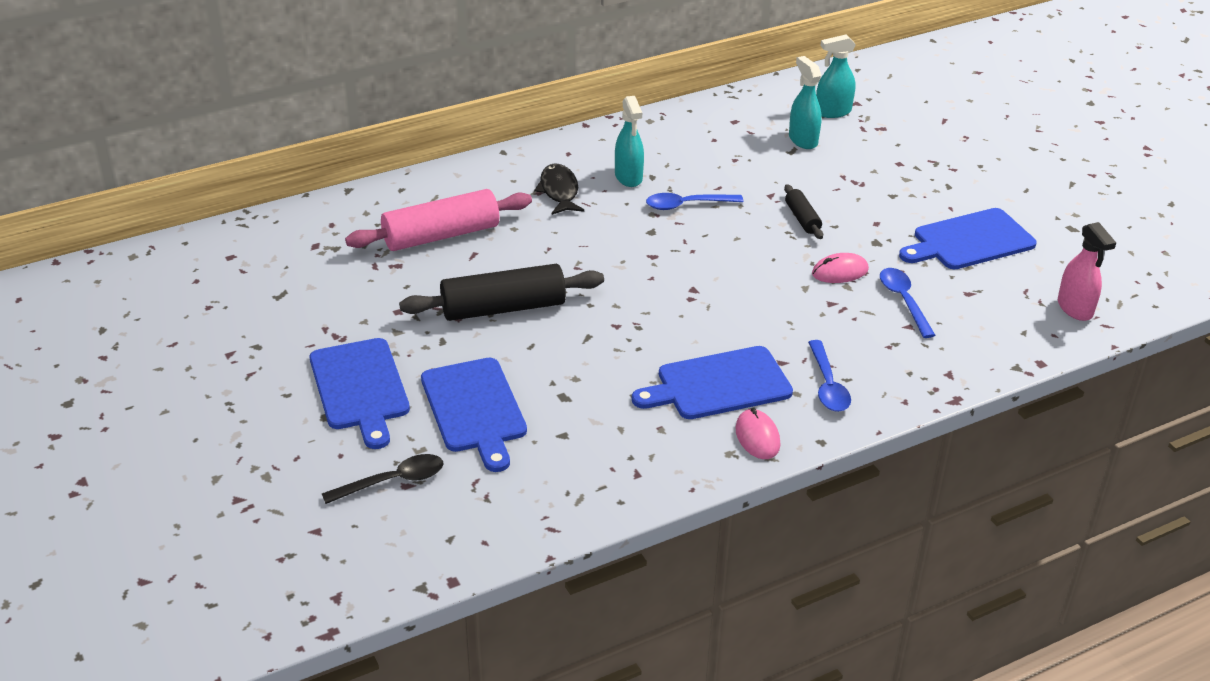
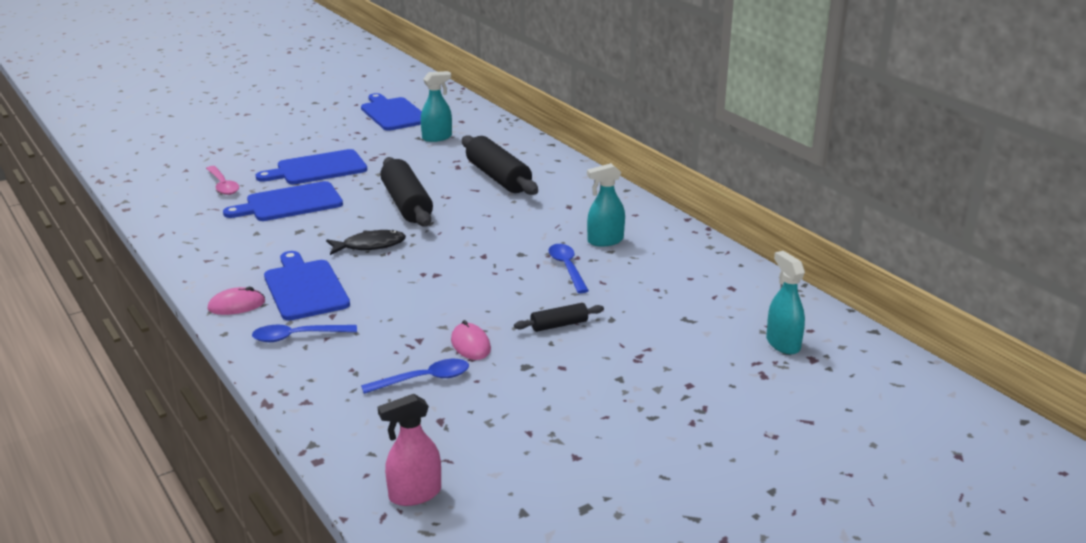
camera: 85 degrees right, 10 degrees down
(392, 481) = (223, 185): black spoon -> pink spoon
(441, 235) = (498, 177): pink rolling pin -> black rolling pin
(559, 191) = (573, 214): black fish -> black fish (370, 245)
(803, 140) = (712, 325): turquoise spray bottle -> turquoise spray bottle (437, 137)
(969, 241) = (540, 426): blue cutting board -> blue cutting board (393, 113)

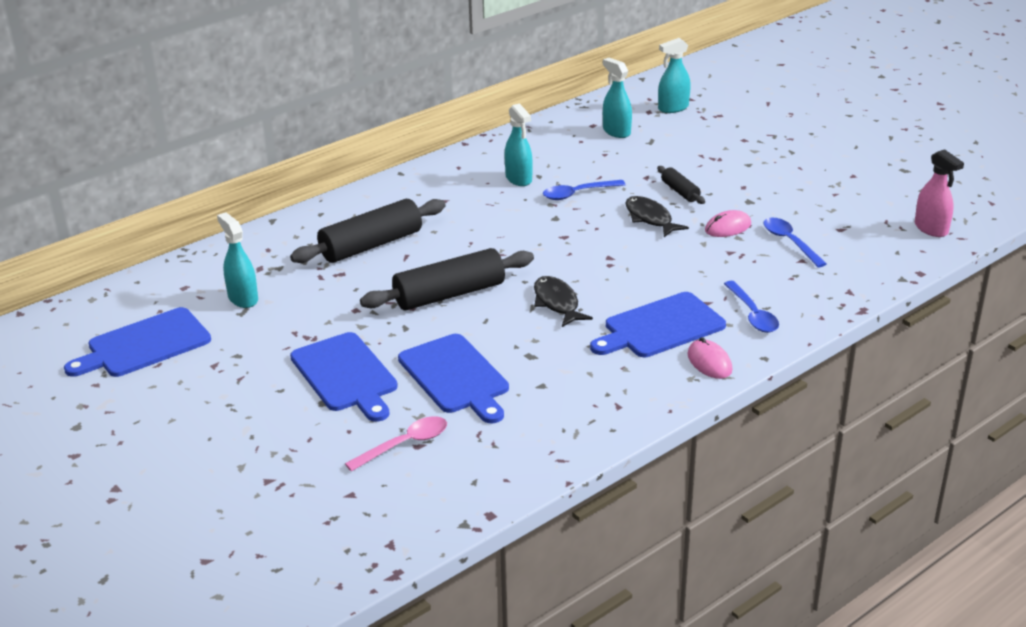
camera: 95 degrees left, 5 degrees up
(504, 302) = (650, 218): none -> black fish
(713, 300) = (616, 131): none -> turquoise spray bottle

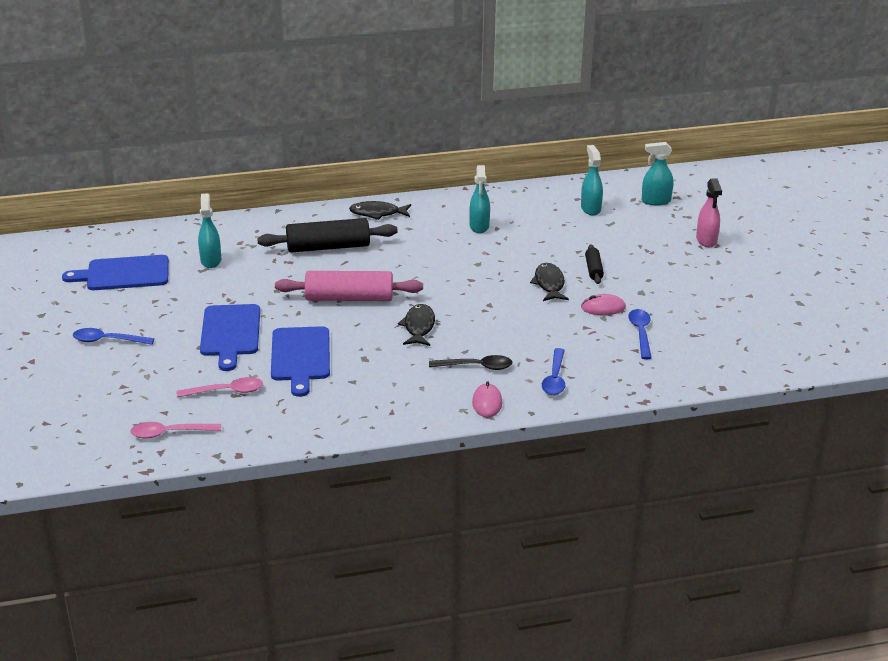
camera: 25 degrees right, 0 degrees up
(381, 518) = (170, 433): none -> pink spoon
(393, 194) = (377, 213): none -> black fish
(449, 294) = (349, 298): black rolling pin -> pink rolling pin
(578, 194) = (512, 250): blue spoon -> blue spoon (108, 340)
(660, 327) = (476, 367): blue cutting board -> black spoon
(931, 229) = (770, 356): pink spray bottle -> pink spray bottle (706, 240)

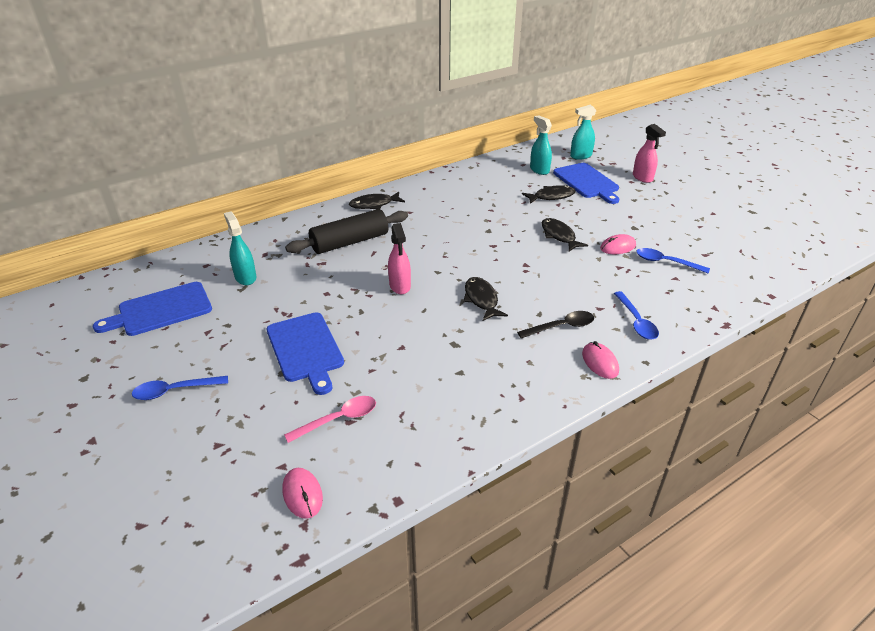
camera: 20 degrees left, 5 degrees up
(170, 433) = (302, 494): pink spoon -> pink mouse
(300, 357) = (392, 358): blue cutting board -> blue cutting board (587, 182)
(349, 298) = (400, 286): pink rolling pin -> pink spray bottle
(479, 226) = (465, 199): turquoise spray bottle -> none
(578, 241) = (551, 196): none -> black fish
(593, 269) = (583, 217): black rolling pin -> none
(641, 333) = (666, 262): blue spoon -> blue spoon turned 45 degrees counterclockwise

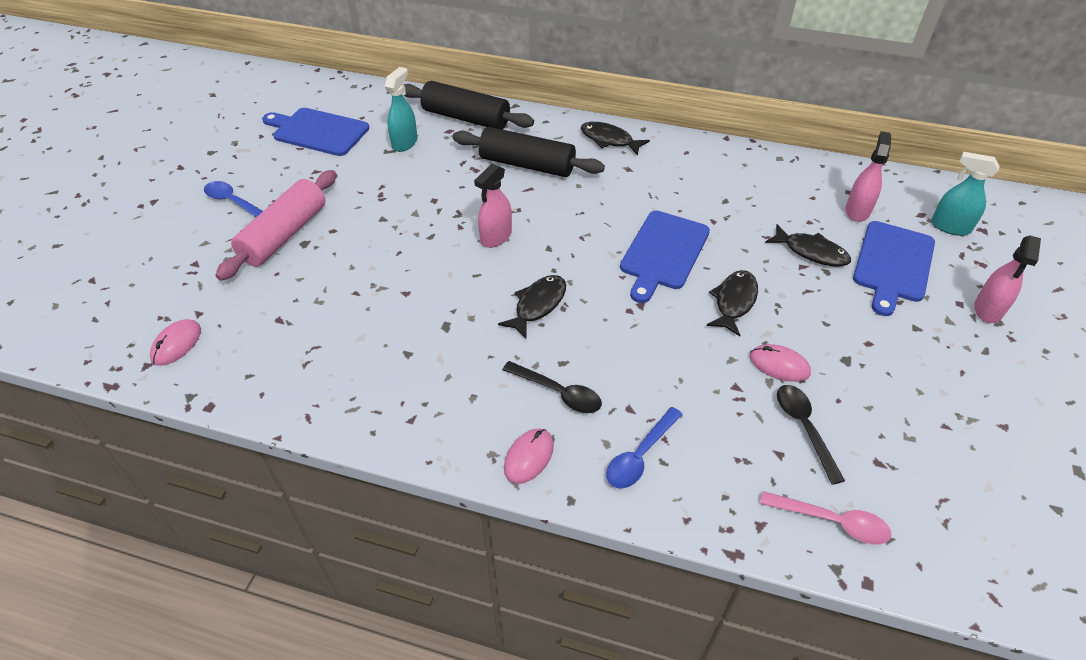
camera: 50 degrees right, 10 degrees up
(257, 379) = (284, 235): none -> pink rolling pin
(263, 241) = (466, 118): none -> black rolling pin
(305, 349) = (345, 237): blue cutting board -> blue cutting board (663, 253)
(338, 419) = (276, 311): pink spoon -> pink spoon (832, 521)
(539, 170) = (857, 211): turquoise spray bottle -> pink spray bottle
(666, 262) = (804, 428): blue spoon -> black spoon

